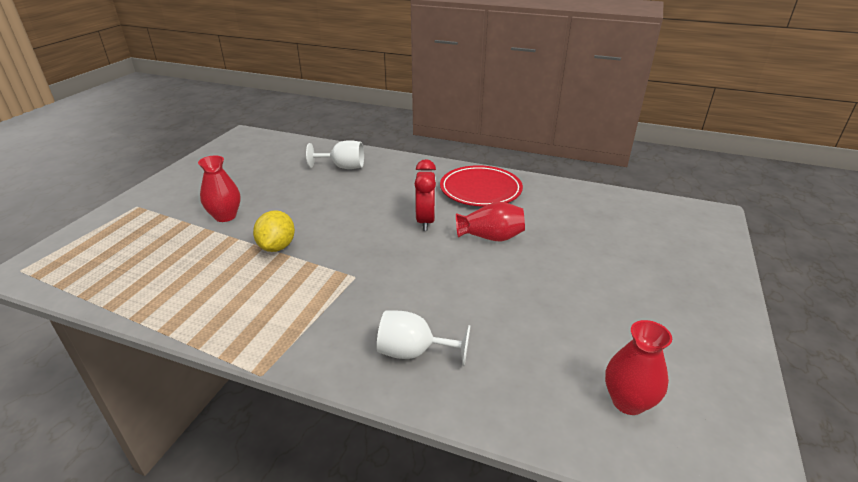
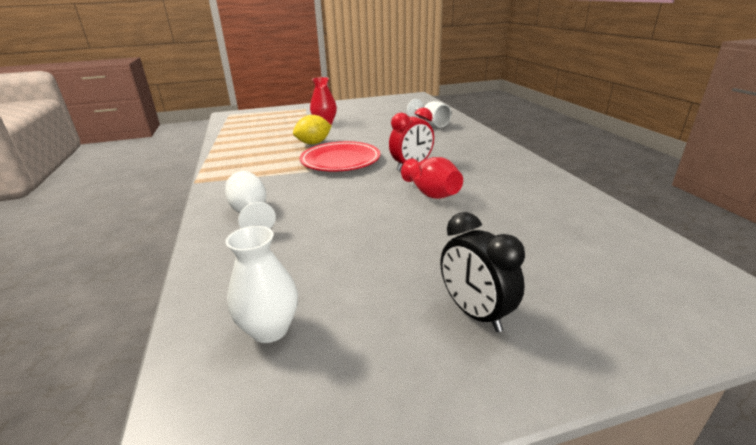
camera: 55 degrees right, 5 degrees down
(480, 190) = (495, 168): red plate -> red plate (340, 160)
(628, 402) = (270, 329): red vase -> white vase
(666, 299) = (475, 313): none -> black clock

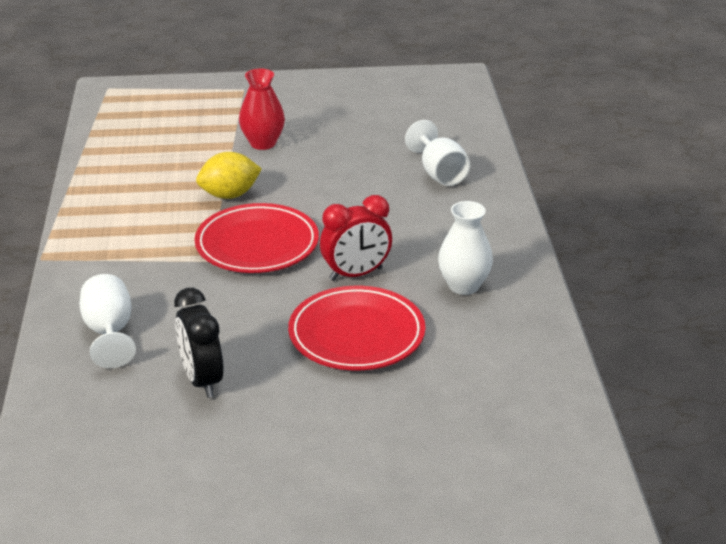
camera: 10 degrees right, 5 degrees up
(270, 329) = (103, 491): white vase -> white vase (464, 286)
(431, 193) = (356, 334): red vase -> red plate
(475, 313) = (312, 509): black clock -> black clock (202, 380)

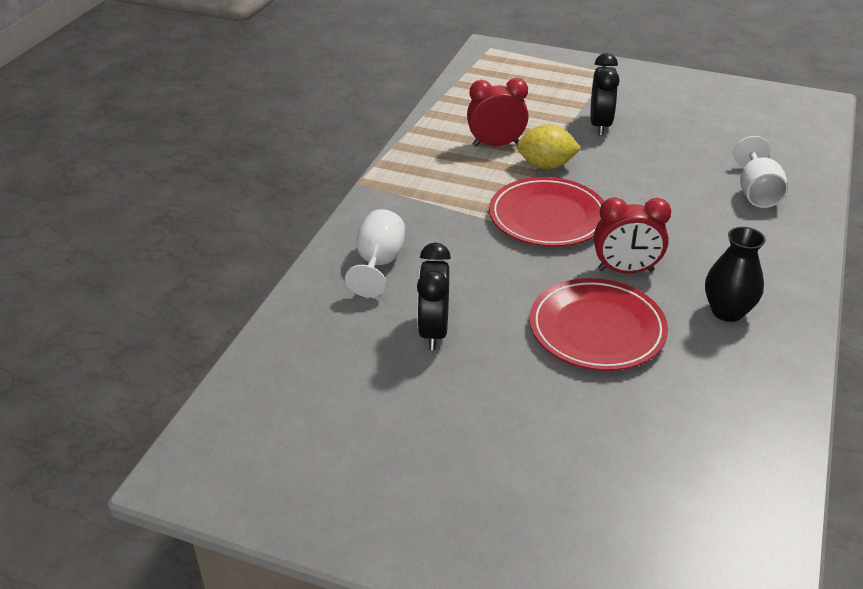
camera: 25 degrees right, 5 degrees up
(167, 186) = (496, 144): none -> red clock
(263, 143) = (600, 125): red vase -> black clock
(464, 286) = (727, 311): white vase -> black vase

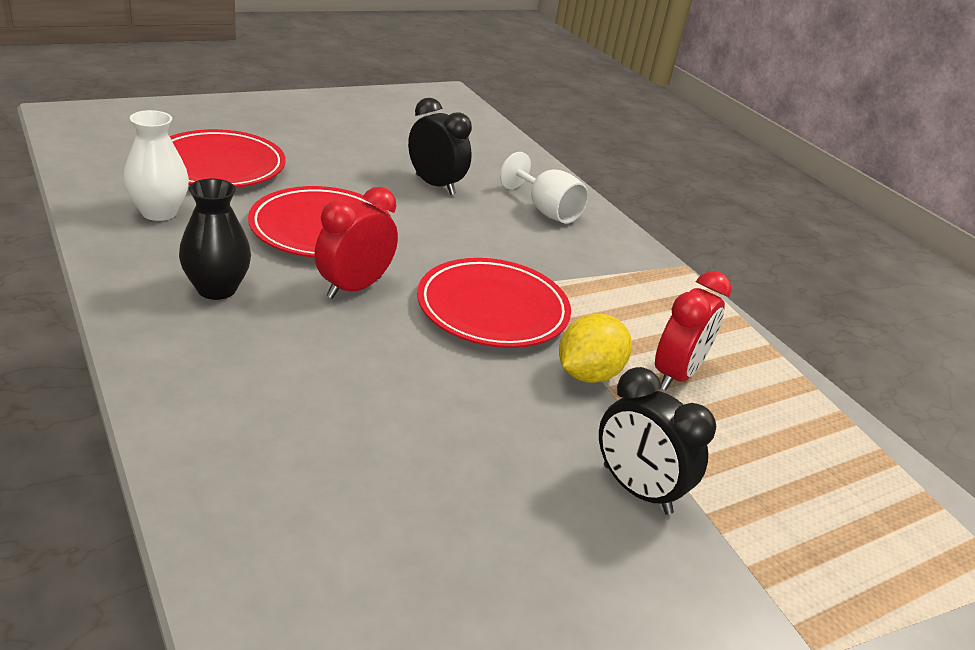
camera: 125 degrees right, 5 degrees down
(622, 454) = (219, 166): none -> red plate
(726, 410) = (159, 212): none -> white vase
(756, 193) = (303, 479): white goblet -> none

